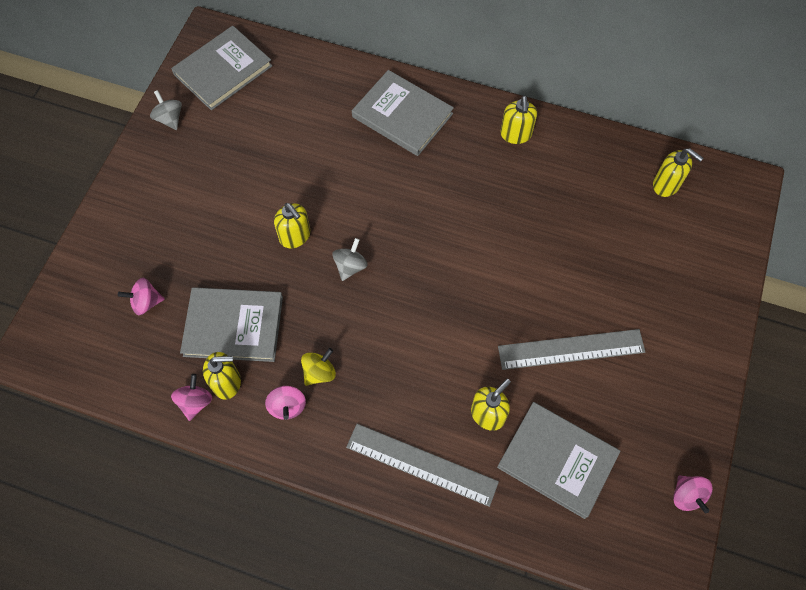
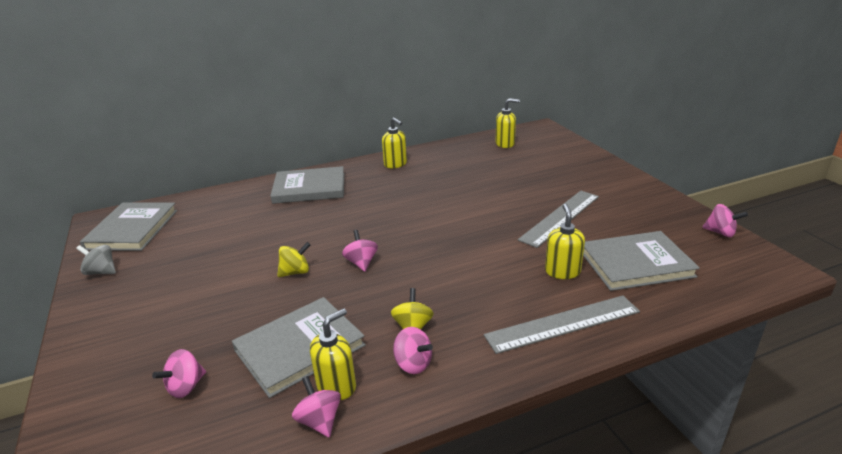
camera: 40 degrees left, 35 degrees down
(295, 236) = (295, 272): yellow soap dispenser -> yellow spinning top
(350, 266) = (361, 263): grey spinning top -> pink spinning top

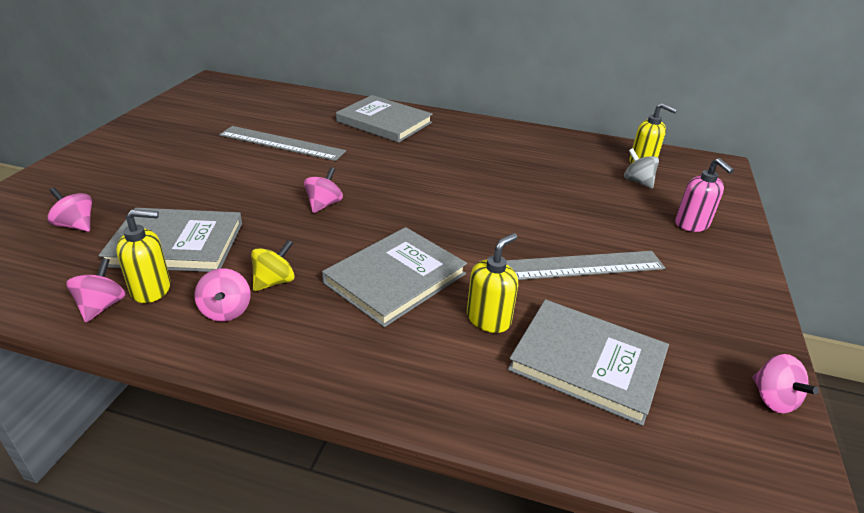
camera: 35 degrees right, 5 degrees up
(101, 272) = (157, 118): grey spinning top -> grey spinning top (637, 181)
(132, 229) = (218, 97): grey book -> grey book (395, 278)
(186, 387) = (76, 225): pink spinning top -> pink spinning top turned 45 degrees clockwise
(295, 272) = (266, 184): yellow spinning top -> none
(395, 164) = (492, 134): yellow soap dispenser -> none
(563, 324) = (403, 367): grey ruler -> grey ruler (281, 143)
(576, 167) = (692, 224): none -> pink soap dispenser

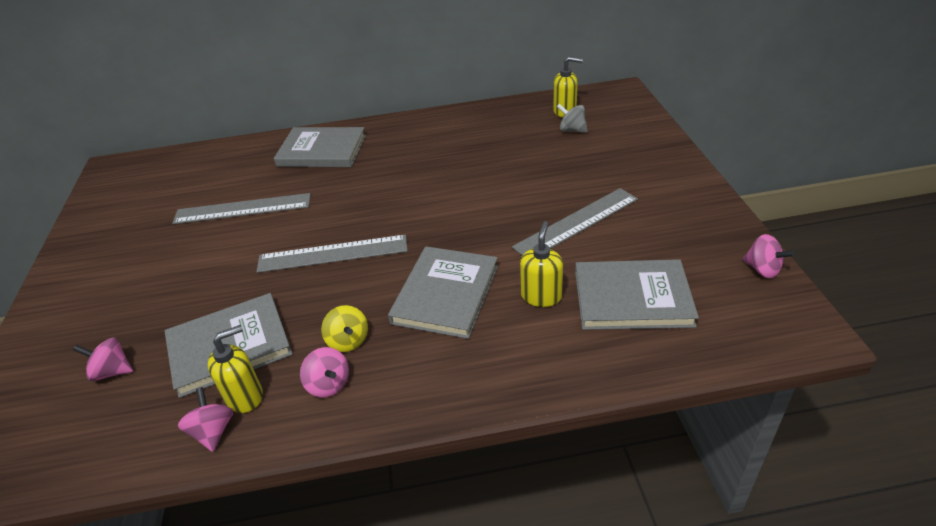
camera: 20 degrees left, 5 degrees up
(274, 281) = (348, 341): yellow spinning top -> yellow spinning top turned 135 degrees clockwise
(324, 204) = (333, 253): pink spinning top -> grey ruler
(692, 224) = (633, 153): pink soap dispenser -> none

